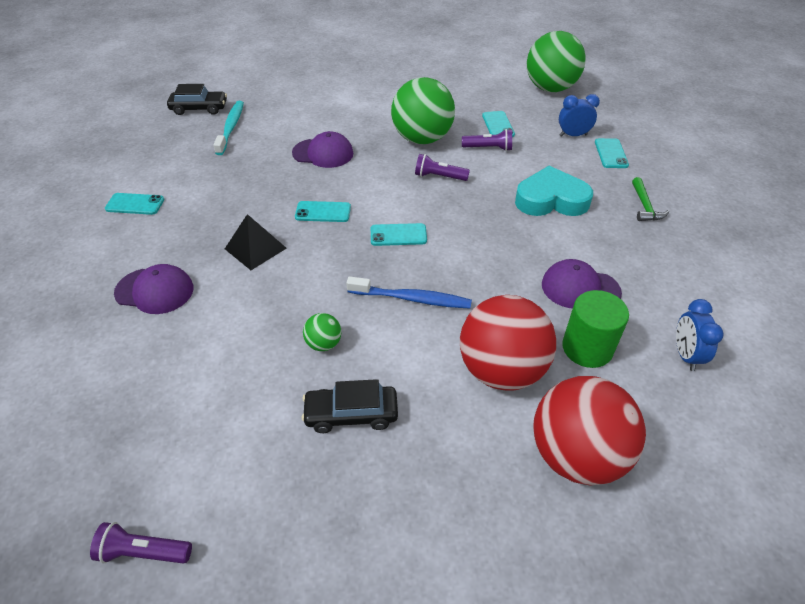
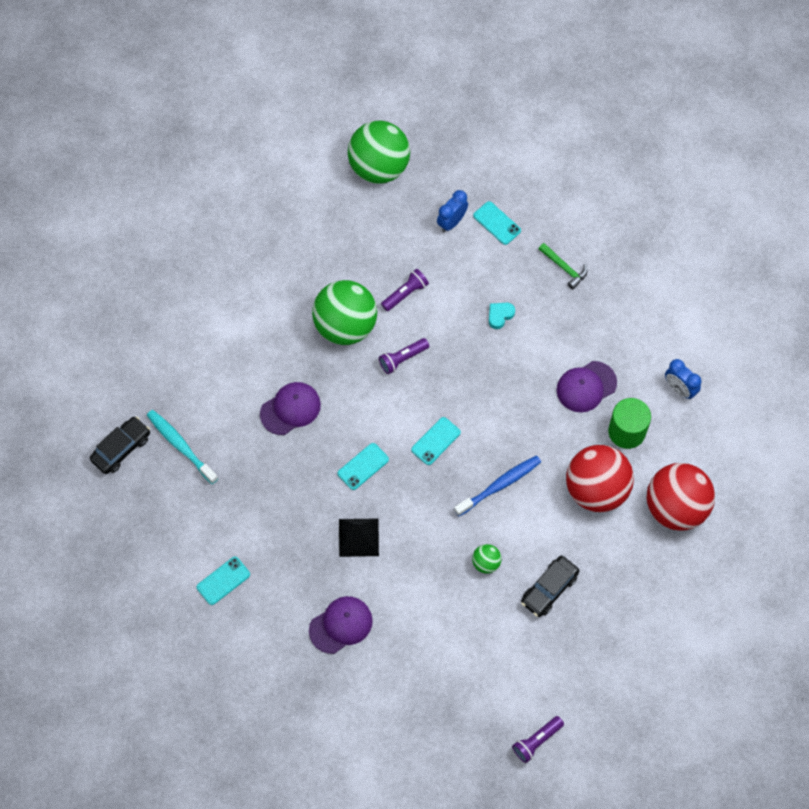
camera: 45 degrees left, 20 degrees up
(498, 125) = (385, 257): turquoise phone -> none
(551, 200) = (500, 315): turquoise heart -> turquoise heart, size x0.45

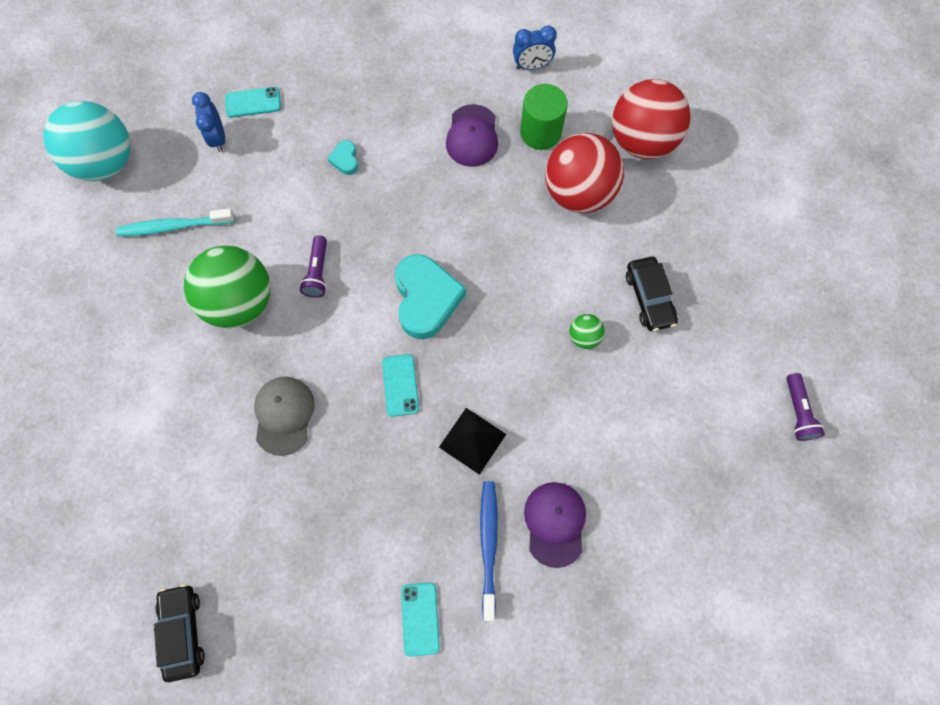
camera: 55 degrees left, 5 degrees up
(180, 446) = (233, 560): turquoise toothbrush -> turquoise toothbrush (174, 226)
(290, 409) = (284, 415): purple cap -> grey cap
(379, 167) = (106, 162): green ball -> turquoise ball
(405, 293) = (254, 225): purple flashlight -> none
(436, 441) = (426, 299): turquoise phone -> turquoise heart
(499, 485) = (513, 272): blue toothbrush -> blue toothbrush (488, 545)
(564, 268) = (344, 78): green hammer -> none

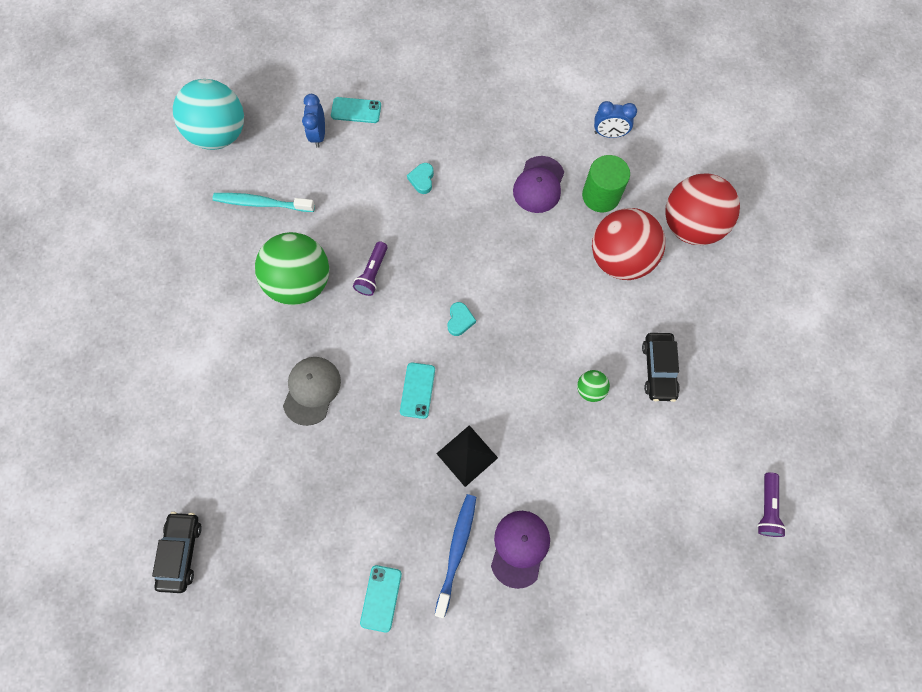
camera: 15 degrees right, 0 degrees up
(426, 299) = (460, 320): turquoise heart -> turquoise heart, size x0.45

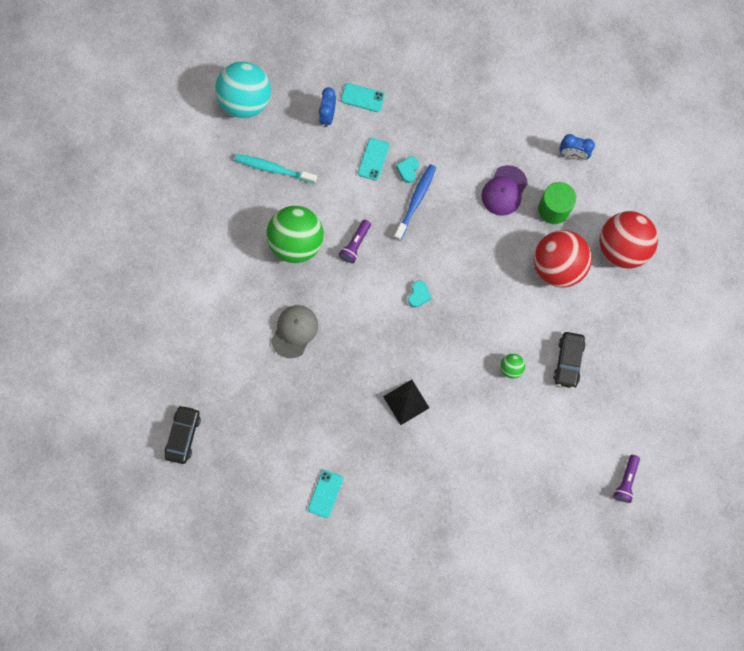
camera: 10 degrees right, 5 degrees up
(417, 390) = (376, 345): turquoise phone -> turquoise phone (373, 159)
(456, 551) = (386, 470): blue toothbrush -> blue toothbrush (416, 201)
(519, 548) = (433, 477): purple cap -> none

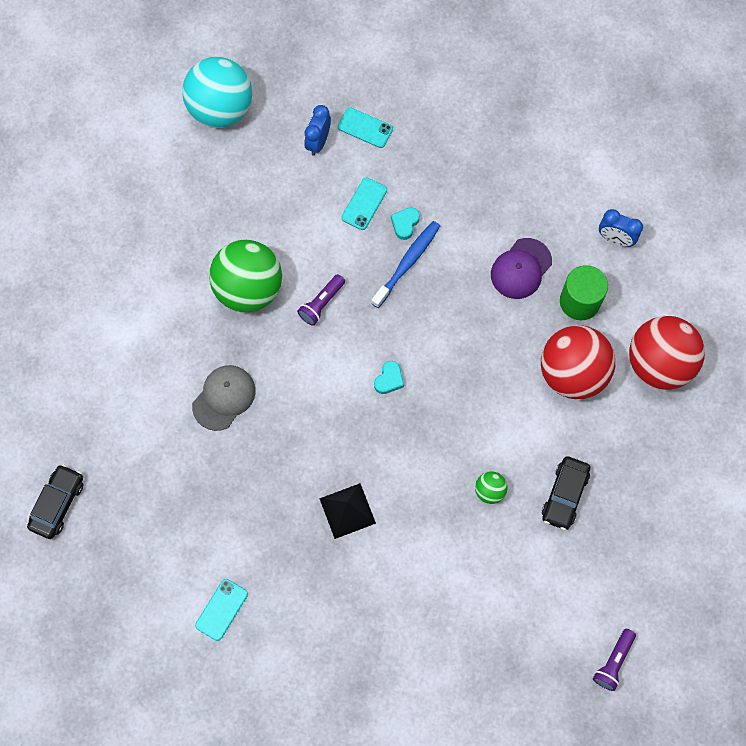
camera: 10 degrees right, 5 degrees down
(273, 169) = (238, 195): turquoise toothbrush -> none

